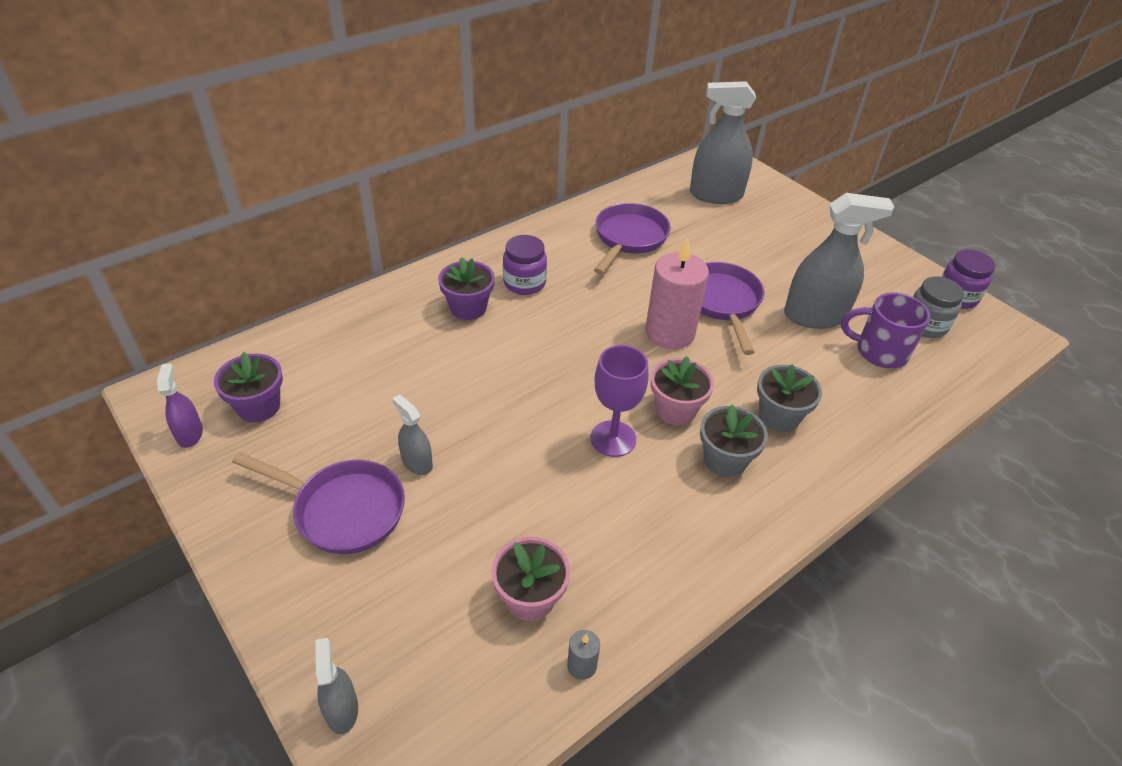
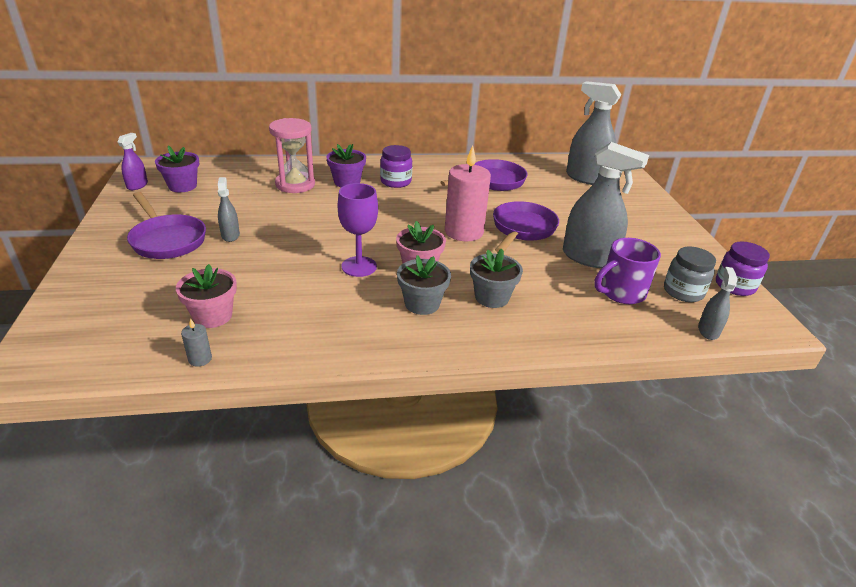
camera: 30 degrees right, 10 degrees down
(342, 710) = (56, 317): grey spray bottle -> grey spray bottle (708, 331)
(408, 339) = (295, 184): none -> pink hourglass
(879, 352) = (621, 293): purple mug -> purple mug turned 75 degrees counterclockwise

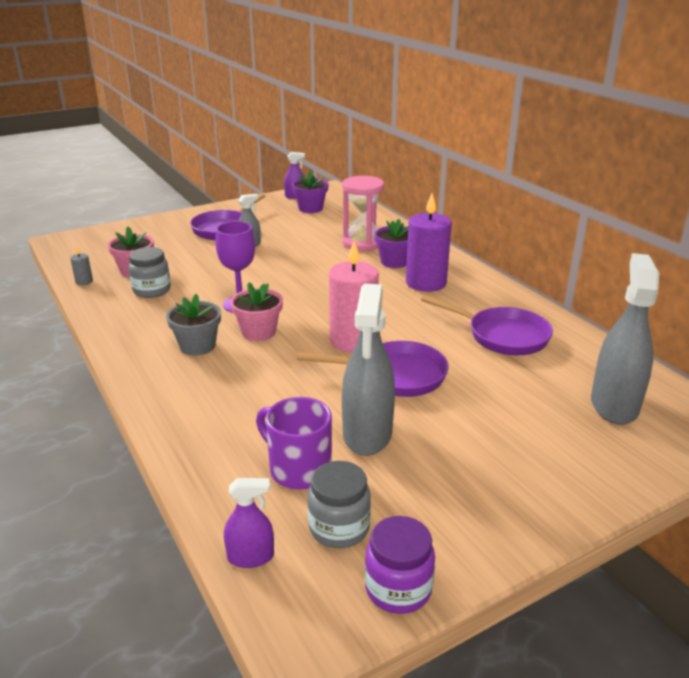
camera: 70 degrees right, 5 degrees down
(277, 312) = (152, 290): none -> grey jar
(396, 182) = (426, 283): purple jar -> purple candle
(492, 297) = (231, 380): grey flower pot -> none
(708, 331) = (250, 557): grey spray bottle -> purple spray bottle

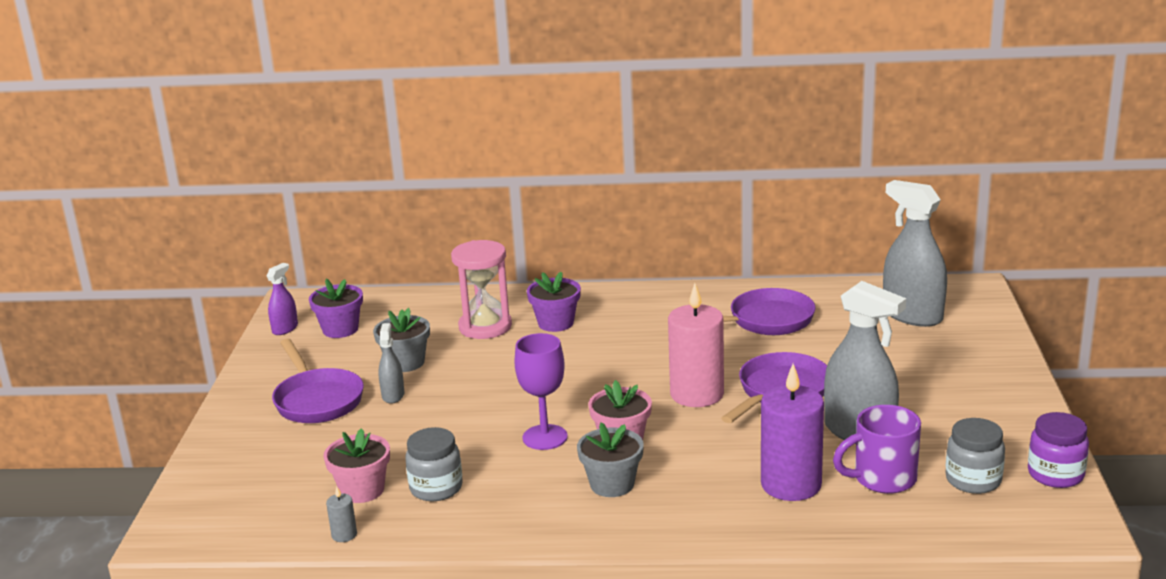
camera: 55 degrees left, 5 degrees down
(250, 557) = (980, 529): purple spray bottle -> none
(291, 236) = (405, 363): none -> grey flower pot
(426, 283) = (624, 322): purple candle -> purple candle (791, 485)

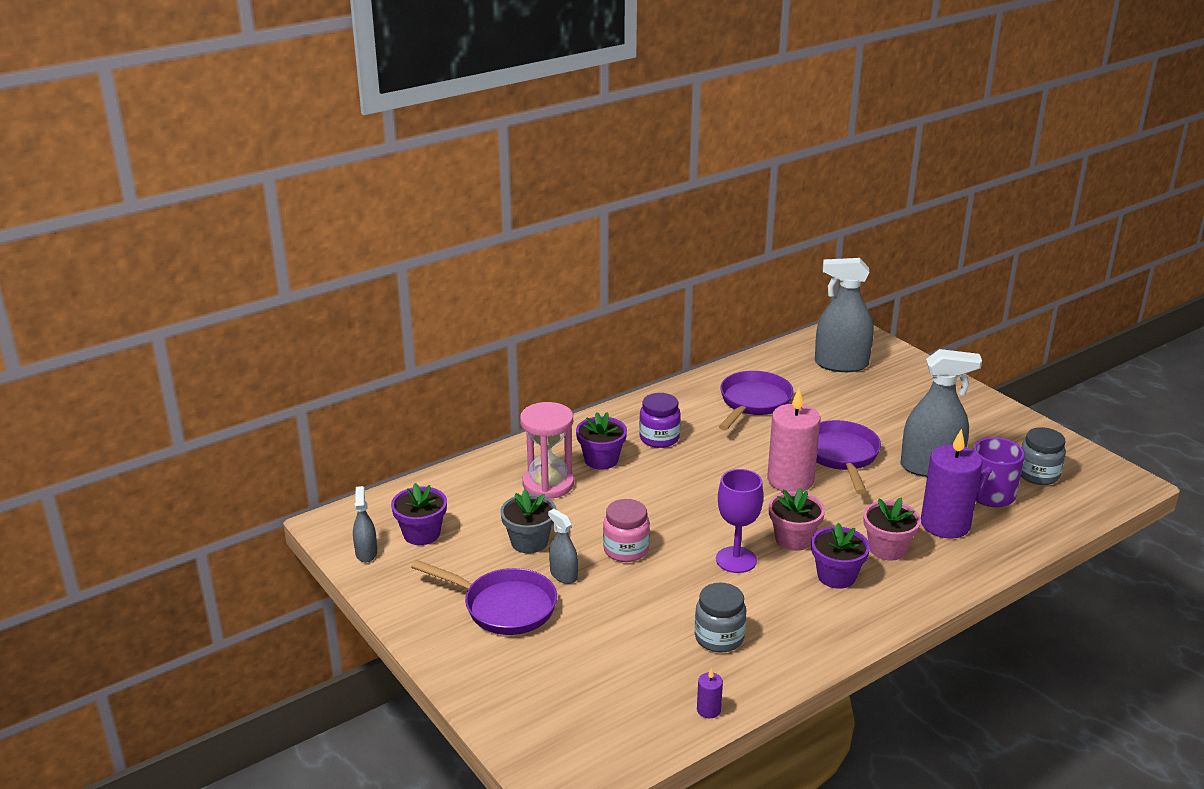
camera: 40 degrees left, 5 degrees up
(285, 329) = (366, 553): purple spray bottle -> grey spray bottle
(344, 535) = (708, 710): grey candle -> purple candle
(362, 490) = (665, 667): pink flower pot -> pink flower pot (887, 549)
(468, 396) = (626, 550): none -> pink jar
(612, 484) = (836, 576): grey flower pot -> purple flower pot
(1055, 474) = (1073, 451): purple jar -> purple jar (659, 438)

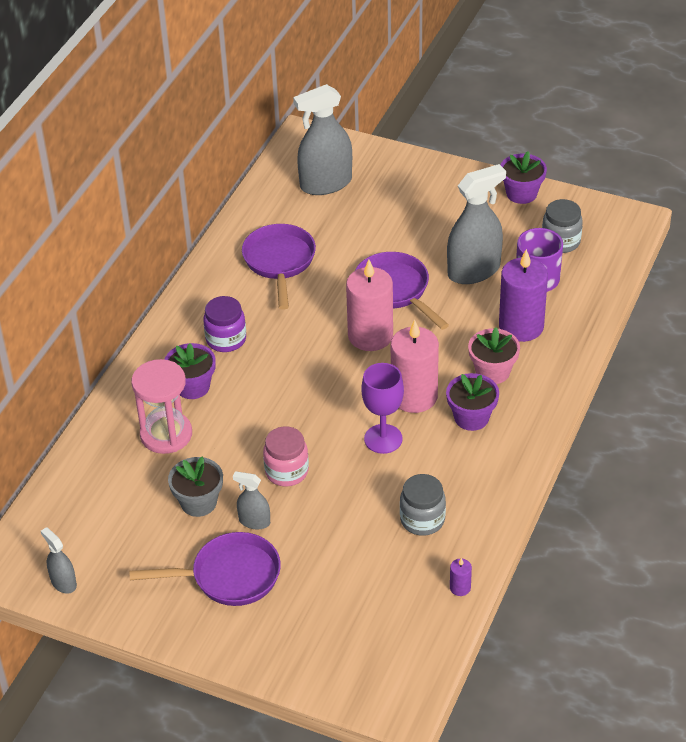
camera: 30 degrees left, 15 degrees up
(421, 534) = (96, 539): purple flower pot -> purple flower pot (521, 193)
(793, 539) = (414, 396): pink flower pot -> pink candle

